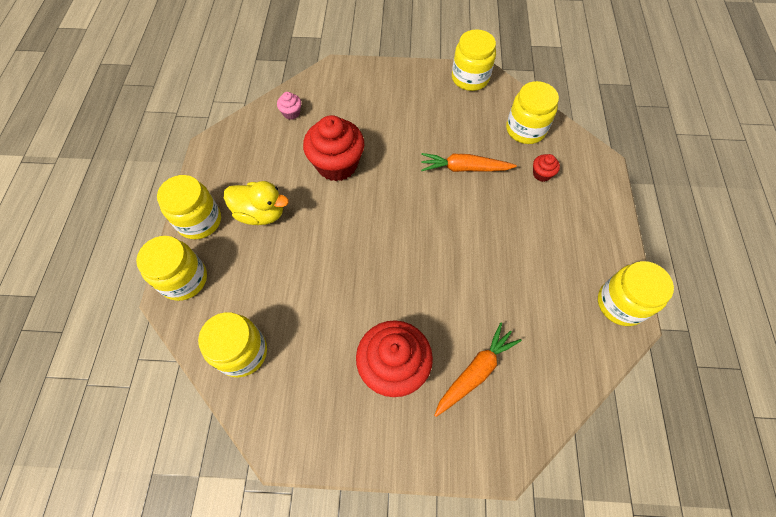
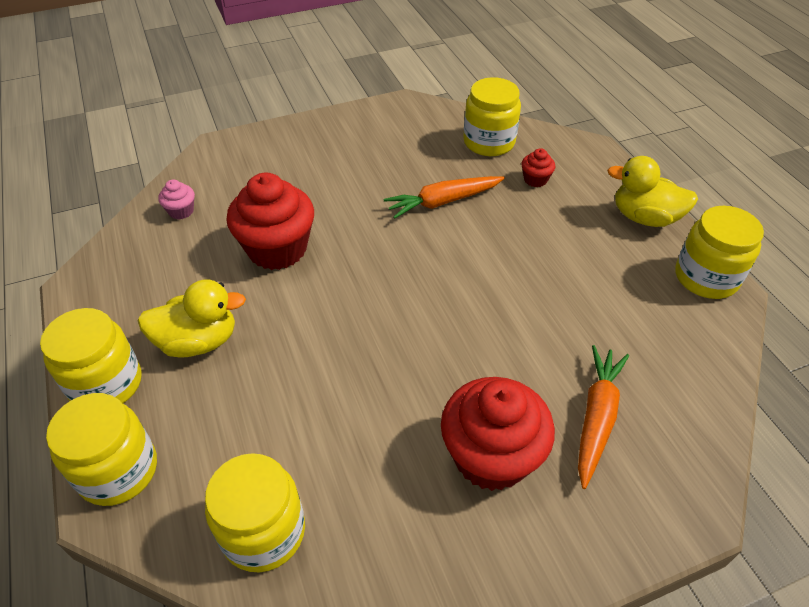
camera: 25 degrees left, 15 degrees down
(470, 78) = (393, 111): yellow jar -> none
(605, 237) = (644, 217): none -> yellow duck

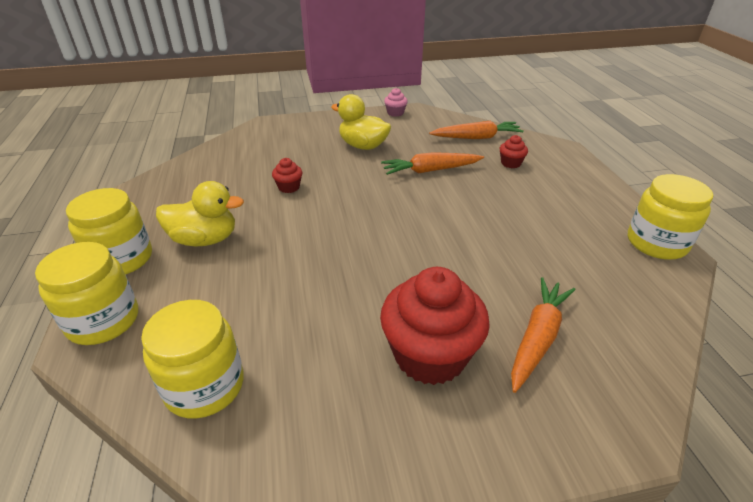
camera: 10 degrees right, 10 degrees down
(181, 211) = (225, 158): pink cupcake -> pink cupcake (395, 113)
(277, 249) = (289, 187): red cupcake -> red cupcake, size x0.44
(489, 142) = (476, 137): yellow jar -> orange carrot
(644, 217) = (603, 196): yellow duck -> yellow duck (363, 146)

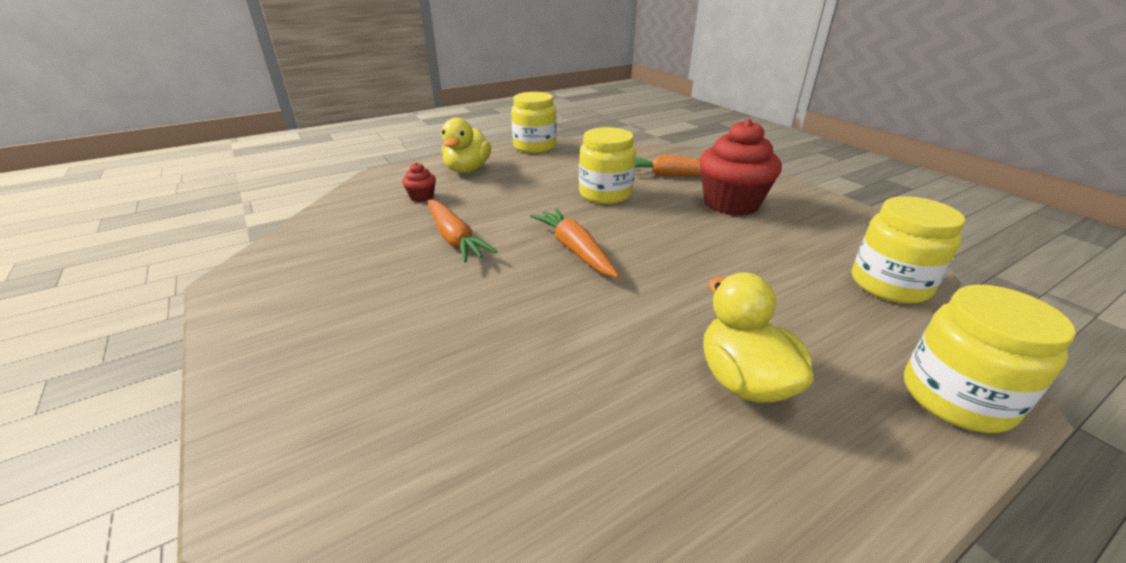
camera: 110 degrees left, 5 degrees down
(121, 259) = (878, 460): yellow jar -> yellow jar (605, 194)
(289, 187) = (555, 345): red cupcake -> none
(363, 146) = (388, 305): yellow duck -> yellow duck (467, 170)
(395, 113) = (239, 299): pink cupcake -> none
(476, 137) = (351, 220): orange carrot -> orange carrot (575, 250)

